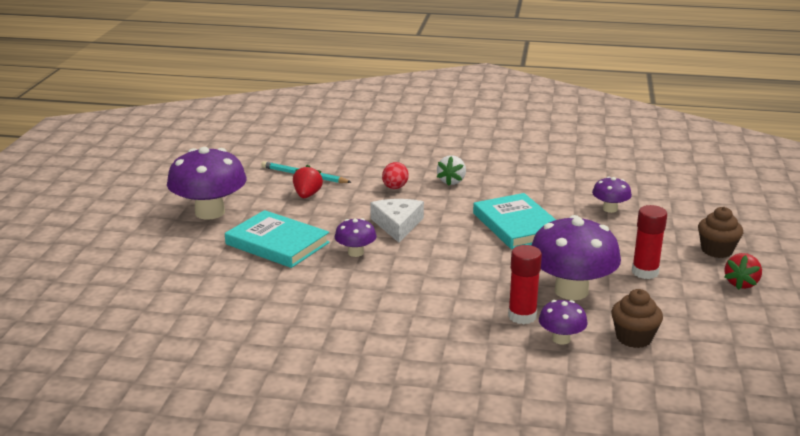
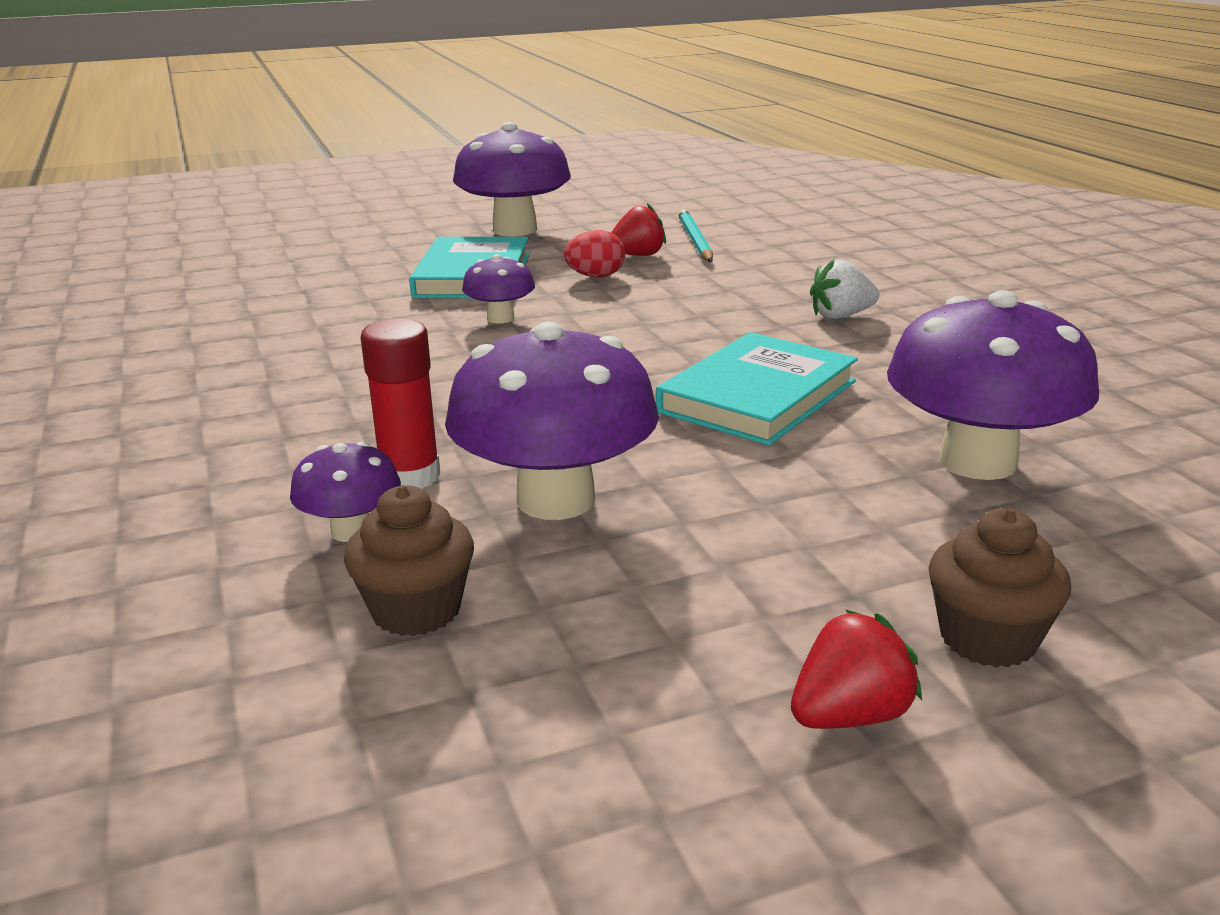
camera: 60 degrees right, 0 degrees up
(395, 188) = (748, 290): red egg -> red egg (595, 276)
(397, 225) = (626, 320): white cheese -> none
(610, 209) = (978, 462): purple mushroom -> purple mushroom, size x2.00
(645, 272) = (735, 562): red glue stick -> none
(741, 283) = (850, 716): red strawberry -> red strawberry turned 150 degrees clockwise

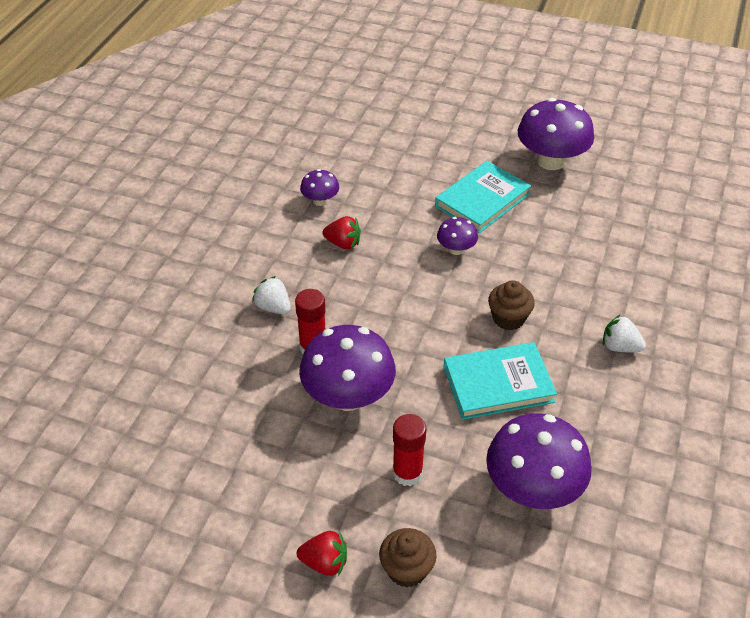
camera: 40 degrees right, 20 degrees up
(268, 465) = (273, 307): none -> white strawberry
(352, 531) = (268, 366): purple mushroom -> purple mushroom (320, 201)
(416, 610) = (252, 422): brown cupcake -> brown cupcake (508, 318)
(595, 276) = (540, 235): red egg -> none
(638, 255) = (586, 226): red strawberry -> red strawberry (343, 243)
(694, 240) = (636, 226): turquoise pencil -> none
(789, 532) = (407, 473): none -> red glue stick

